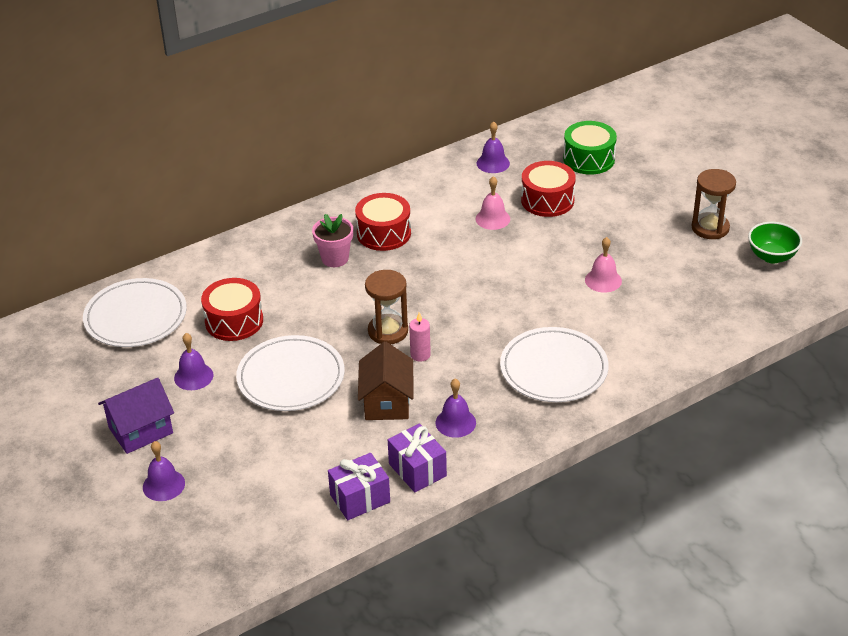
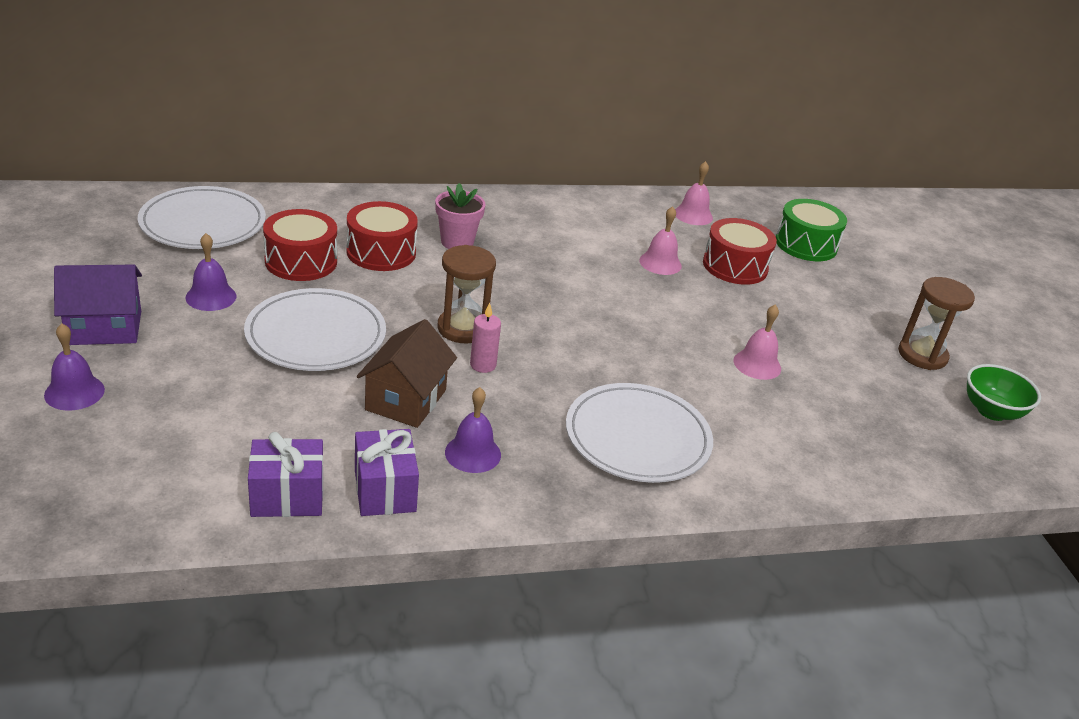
camera: 15 degrees right, 5 degrees down
(384, 233) = (528, 237): red drum -> red drum (381, 252)
(493, 163) = (693, 215): purple bell -> pink bell

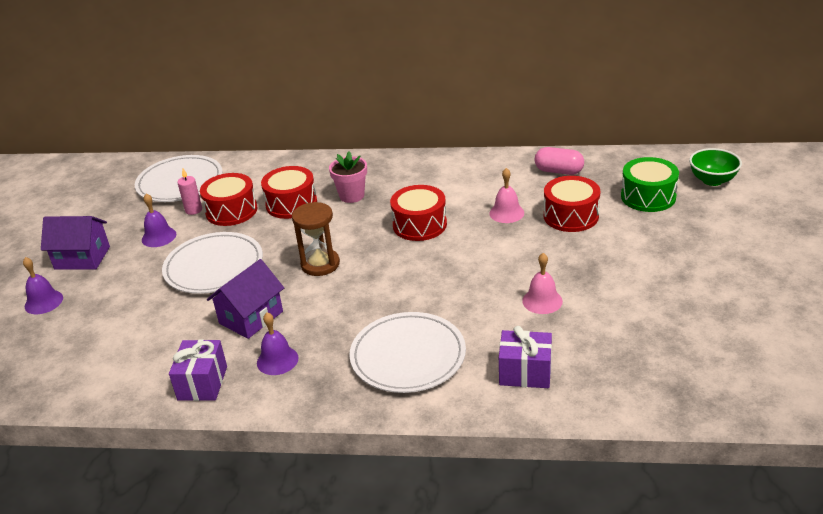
camera: 25 degrees right, 0 degrees up
(287, 496) = (137, 382): purple gift -> purple gift (525, 372)
(406, 400) = (251, 317): brown house -> purple house
(483, 365) = (320, 293): pink candle -> pink candle (193, 210)
(563, 278) = (419, 225): none -> red drum
(693, 215) = (558, 171): pink bell -> pink capsule
(922, 355) = (702, 298): brown hourglass -> none
(991, 411) = (740, 352): green bowl -> green bowl (712, 180)

